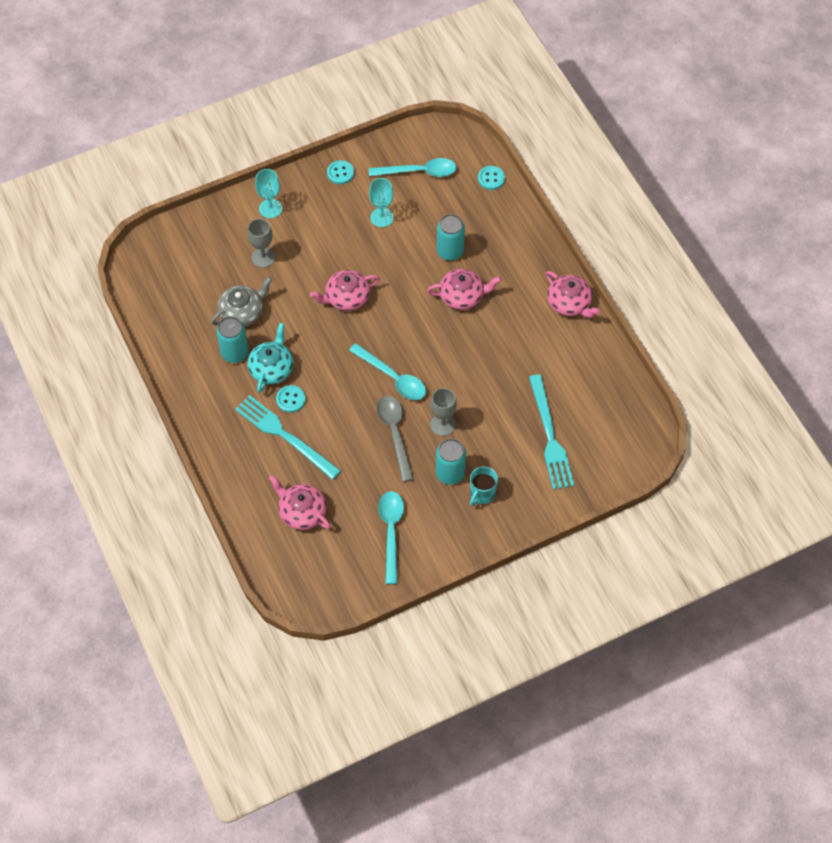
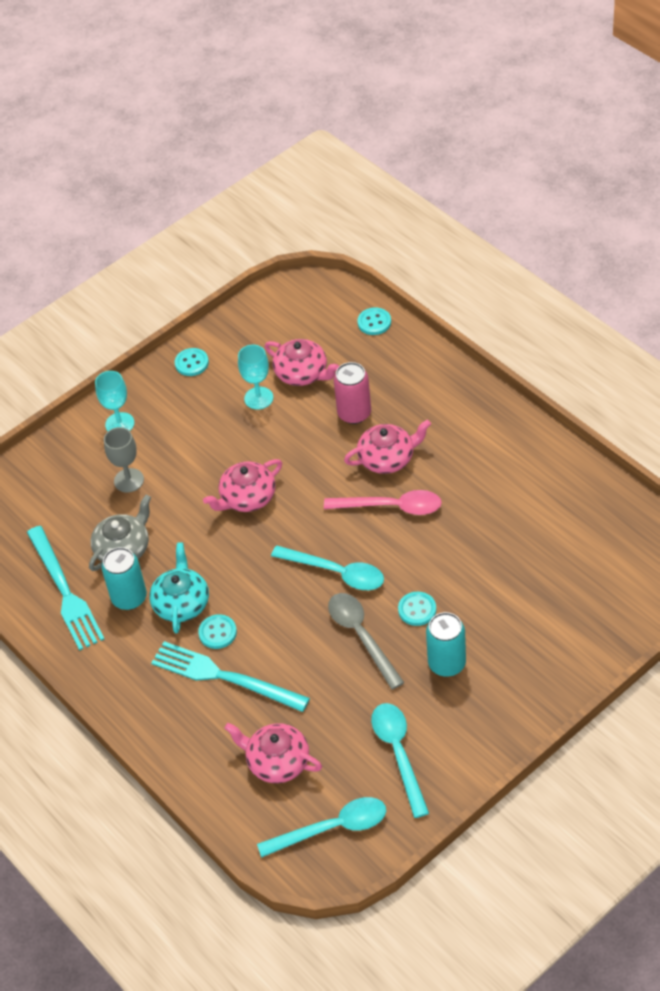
camera: 10 degrees left, 10 degrees down
(419, 172) = (285, 337): turquoise spoon -> turquoise spoon (332, 828)
(442, 425) = (417, 610): grey goblet -> turquoise button
(450, 251) = (354, 413): turquoise can -> pink can
(451, 337) = (391, 507): none -> pink spoon
(482, 494) = (495, 676): turquoise mug -> none
(550, 436) = (553, 586): turquoise fork -> turquoise fork (65, 591)
(569, 303) = (519, 432): pink teapot -> pink teapot (302, 373)

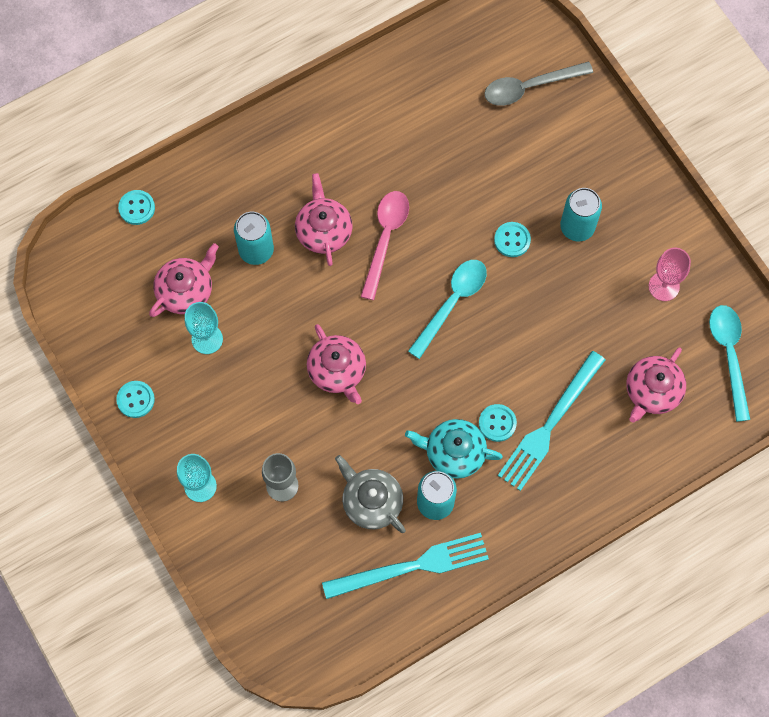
camera: 85 degrees left, 20 degrees up
(354, 413) = (256, 250): pink can -> turquoise can
(361, 636) = (531, 294): grey spoon -> grey spoon (530, 87)
(398, 754) = (664, 286): turquoise spoon -> pink goblet

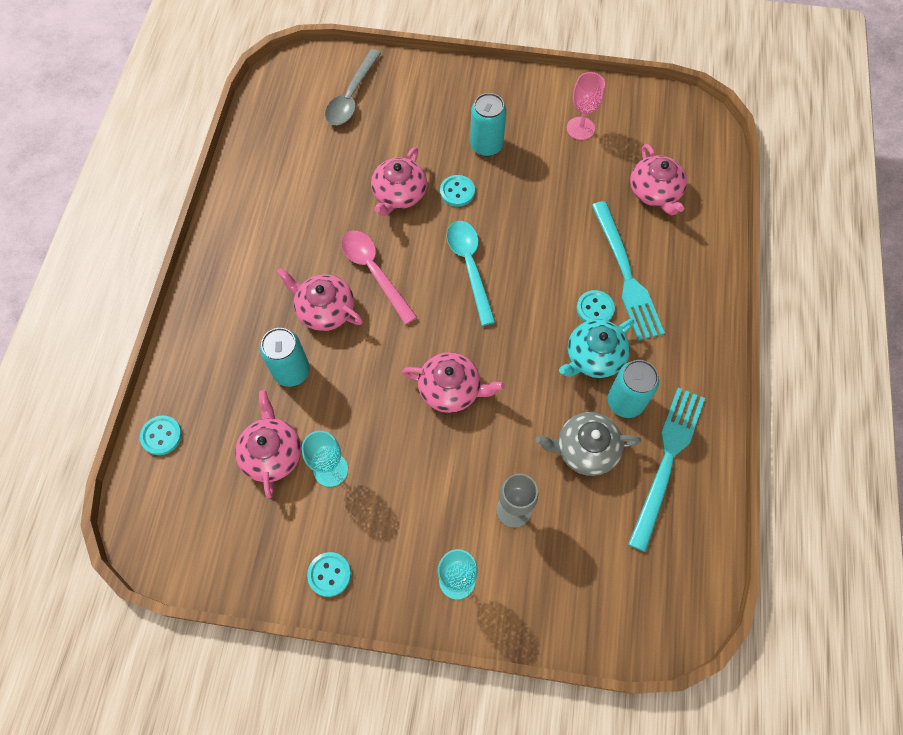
camera: 50 degrees left, 5 degrees down
(470, 199) = (399, 194): none -> pink teapot
(729, 356) = (667, 129): turquoise spoon -> none

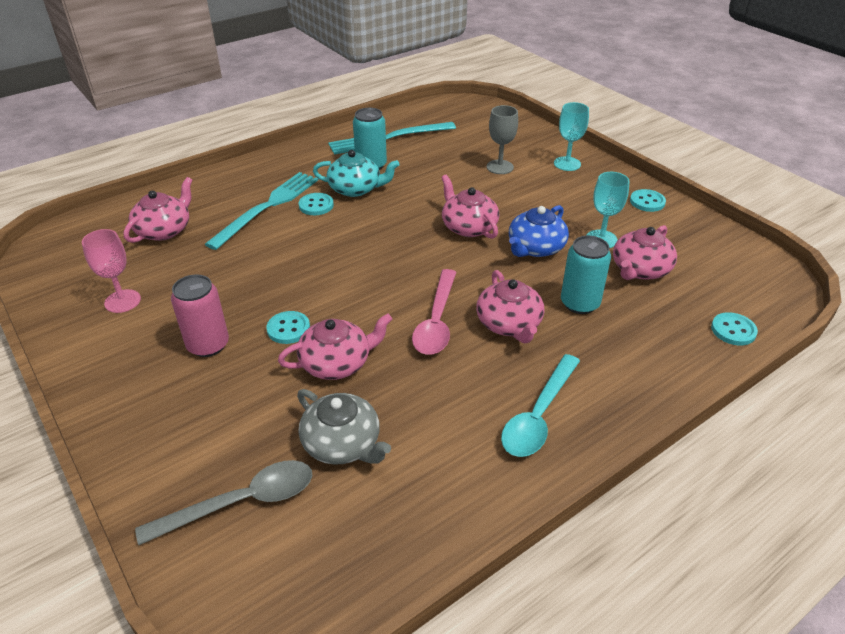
camera: 135 degrees left, 25 degrees down
(375, 409) = (535, 248): none -> blue teapot
(469, 266) = (358, 276): turquoise spoon -> turquoise spoon (538, 415)
(486, 146) = (208, 345): turquoise can -> pink can
(585, 449) = (424, 163): grey teapot -> grey teapot (343, 444)

